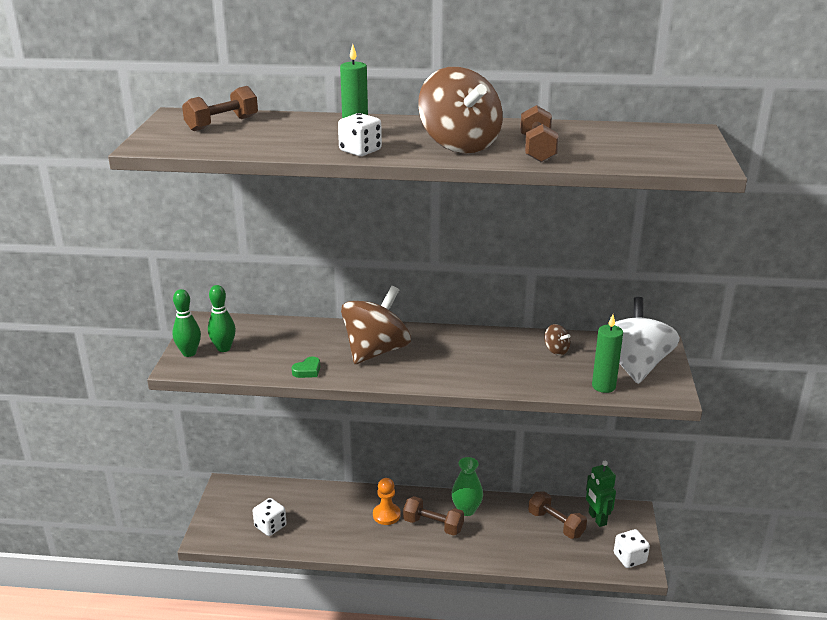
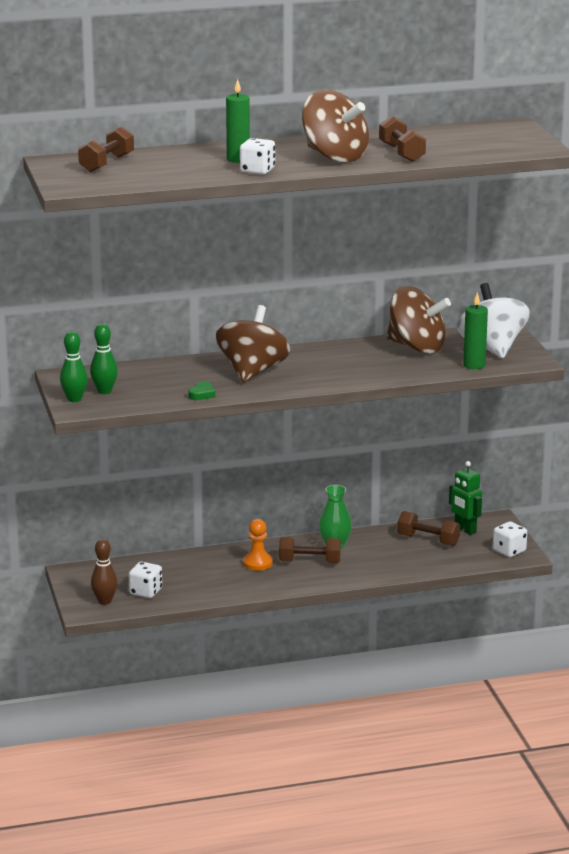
camera: 20 degrees left, 5 degrees down
(229, 529) = (104, 601): none -> brown bowling pin
(556, 350) = (416, 347): brown spinning top -> brown spinning top, size x2.41

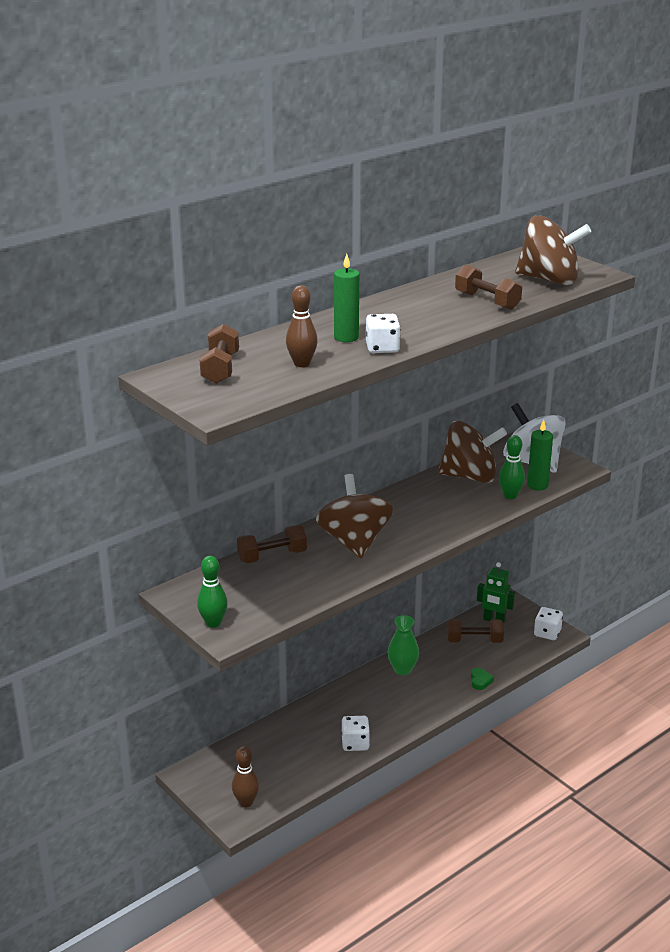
camera: 25 degrees left, 5 degrees up
(104, 391) = (234, 604): green bowling pin -> green bowling pin (510, 496)
(145, 592) = (276, 777): white dice -> white dice (355, 743)
(176, 170) = (302, 364): none -> brown bowling pin
(202, 394) = (333, 583): green heart -> green heart (480, 681)
(257, 563) = (352, 710): orange pawn -> none
(309, 562) = (396, 695): brown dumbbell -> brown dumbbell (272, 556)
(334, 156) = (433, 317): brown spinning top -> brown spinning top (549, 280)

